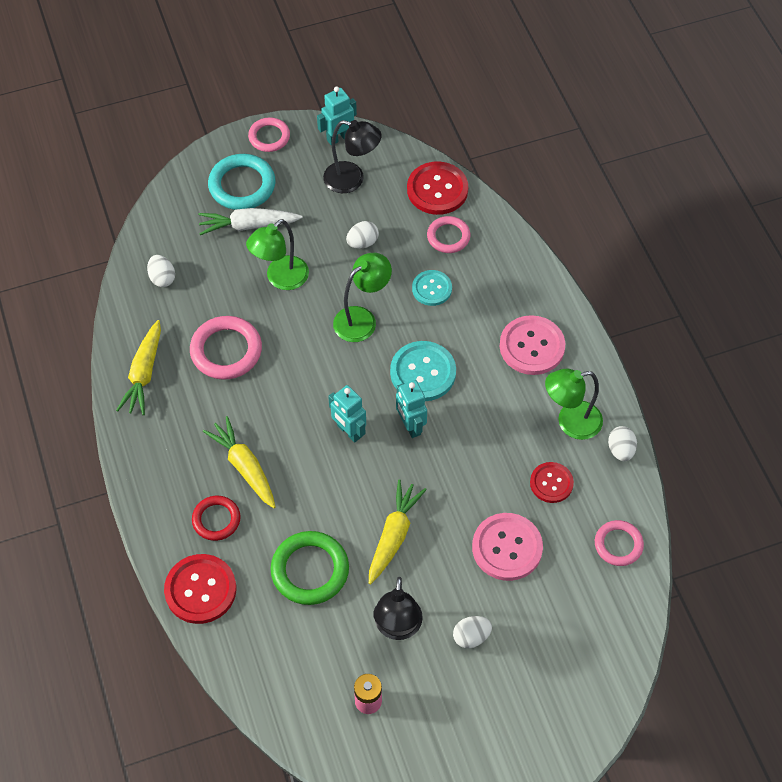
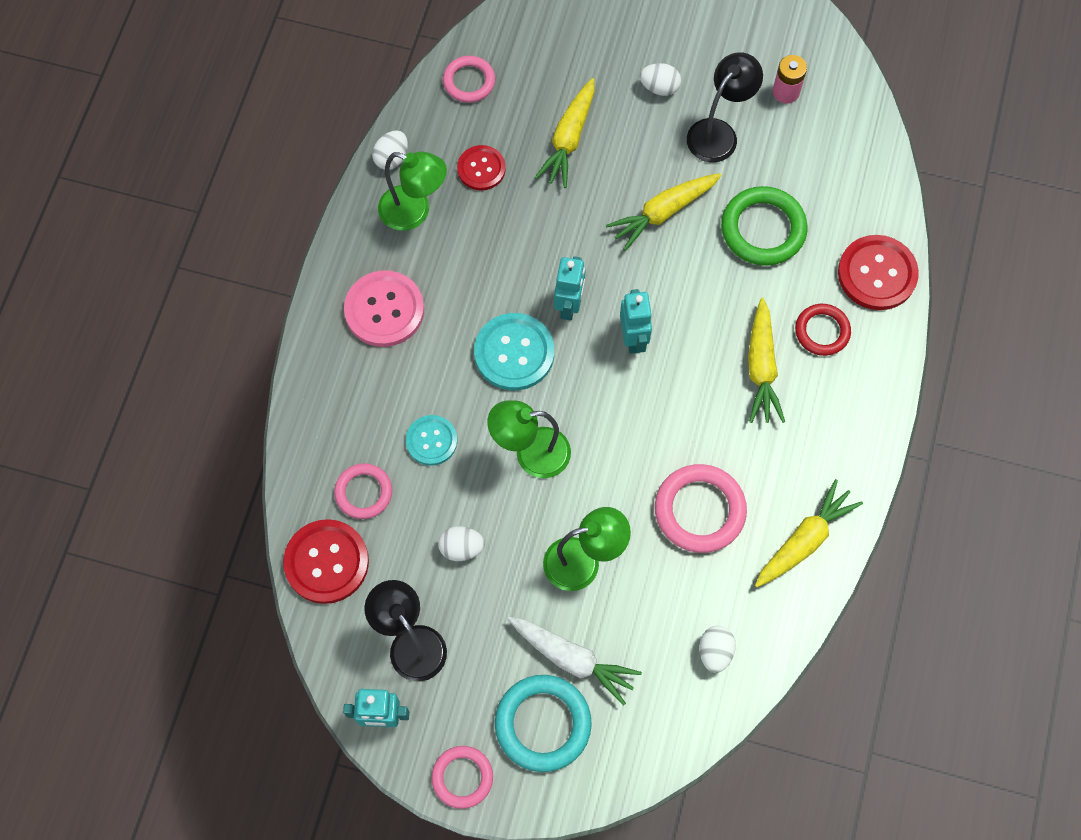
camera: 145 degrees left, 10 degrees up
(507, 548) = (569, 139): pink button -> yellow carrot

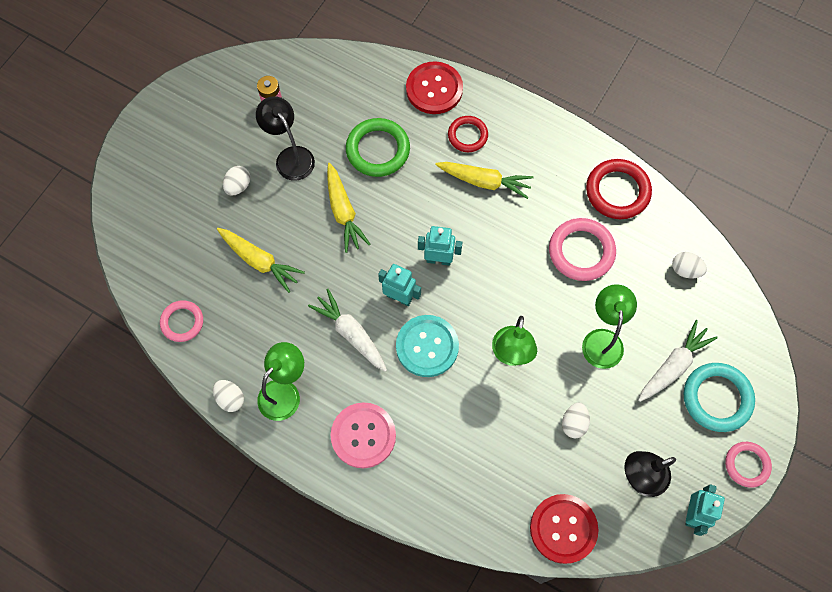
camera: 75 degrees left, 0 degrees up
(363, 492) = (513, 487): pink ring -> none
(431, 441) = (483, 425): turquoise button -> none
(481, 169) = (263, 332): red button -> none
(506, 263) = (351, 334): none -> white carrot
(804, 540) = (617, 191): yellow carrot -> red ring

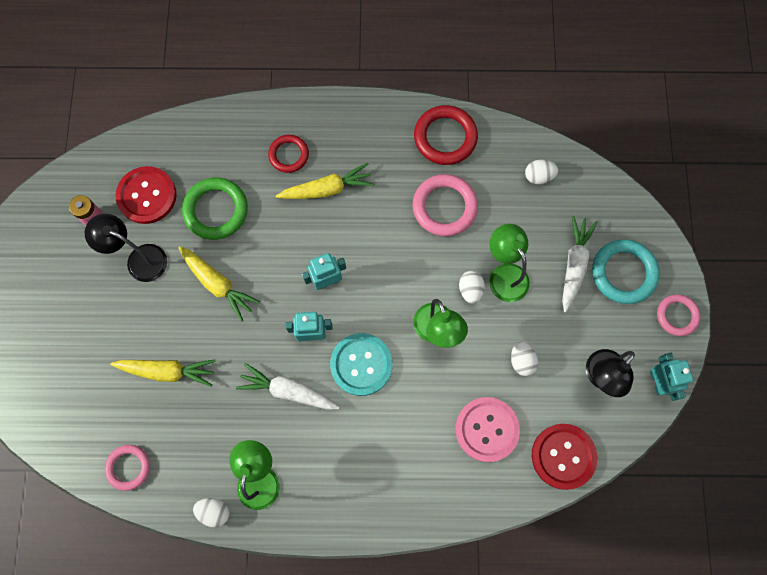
camera: 30 degrees left, 5 degrees up
(238, 186) = (106, 312): white egg -> white egg (470, 290)
(363, 435) = (351, 475): pink button -> pink button (487, 429)
(434, 89) = (234, 127): red button -> red button (147, 196)

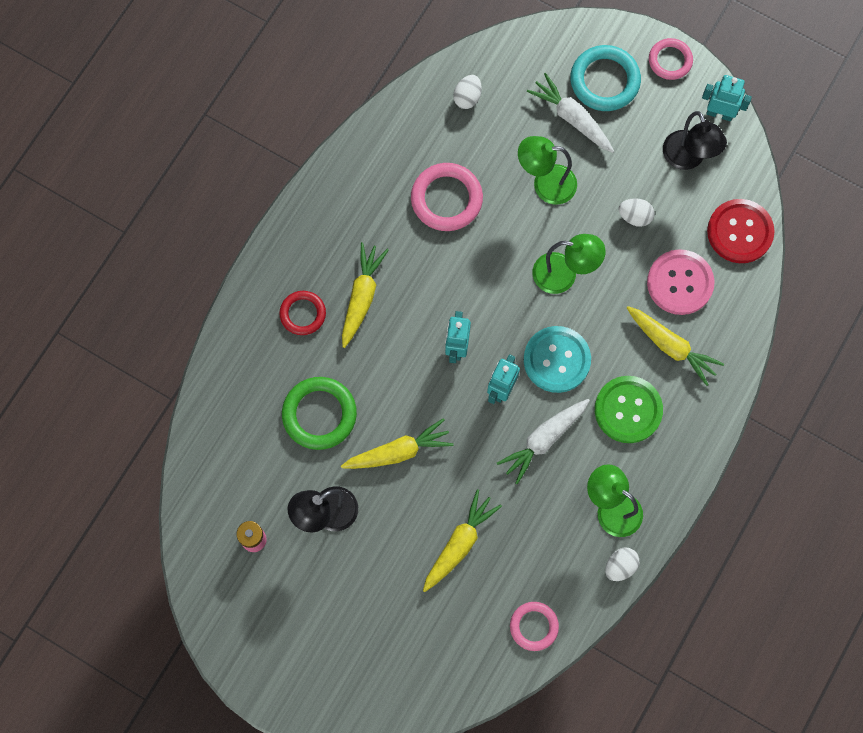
camera: 60 degrees left, 0 degrees up
(147, 196) = (262, 474): red button -> none
(351, 446) = (628, 410): none -> green button
(427, 452) = (671, 346): none -> yellow carrot
(445, 137) = (375, 158): red ring -> none
(470, 290) = (542, 222): white egg -> none

